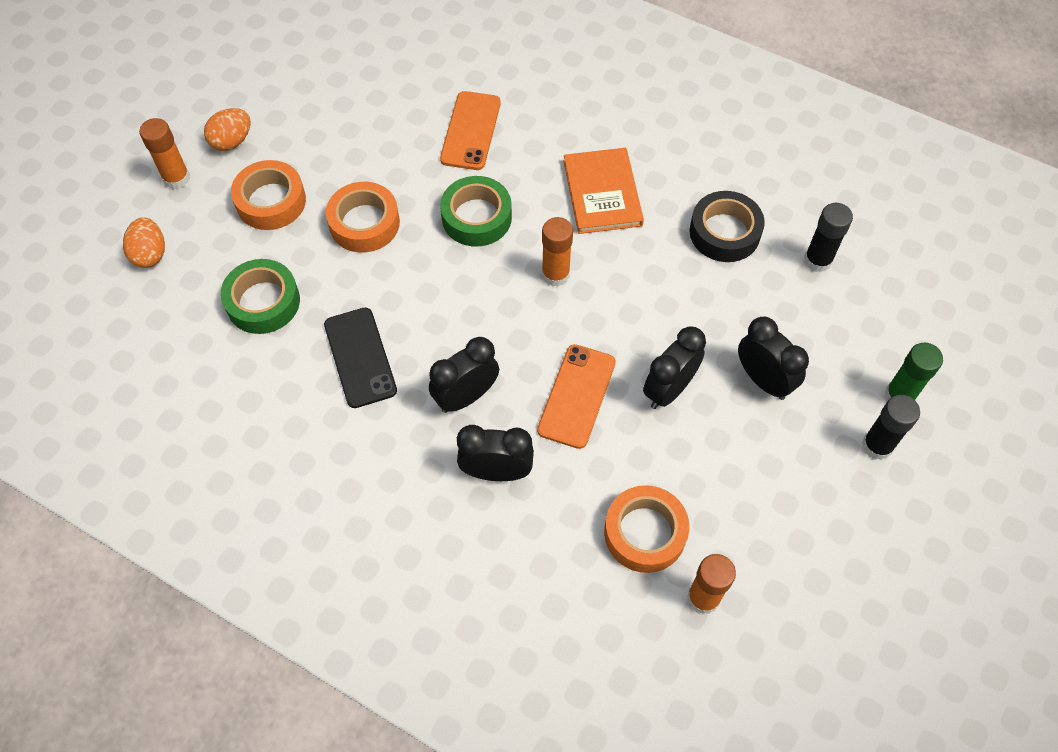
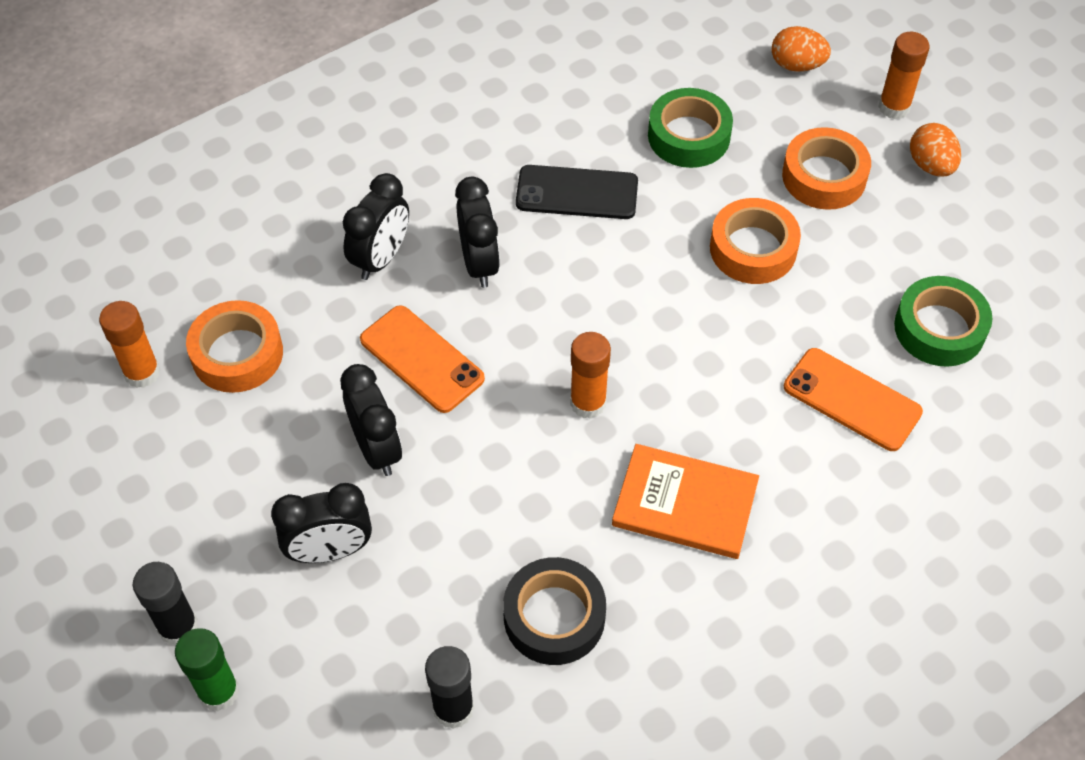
camera: 115 degrees right, 5 degrees down
(476, 217) = (710, 356): green tape -> green tape (939, 328)

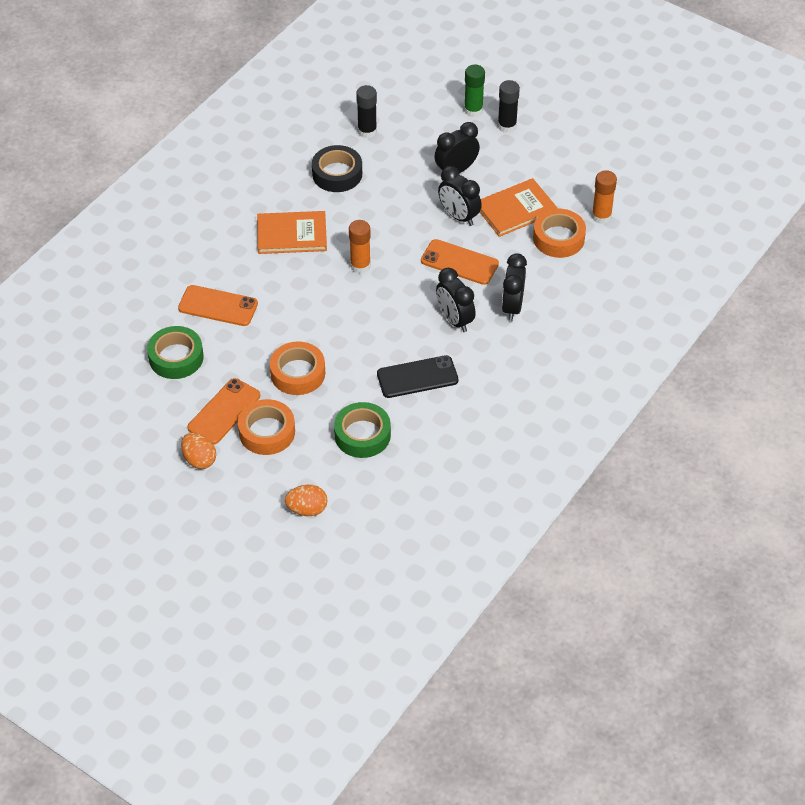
camera: 160 degrees right, 5 degrees down
(273, 431) = (515, 209): none -> orange book
(880, 222) = (224, 411): none -> orange phone
(894, 107) = (232, 496): orange glue stick -> none

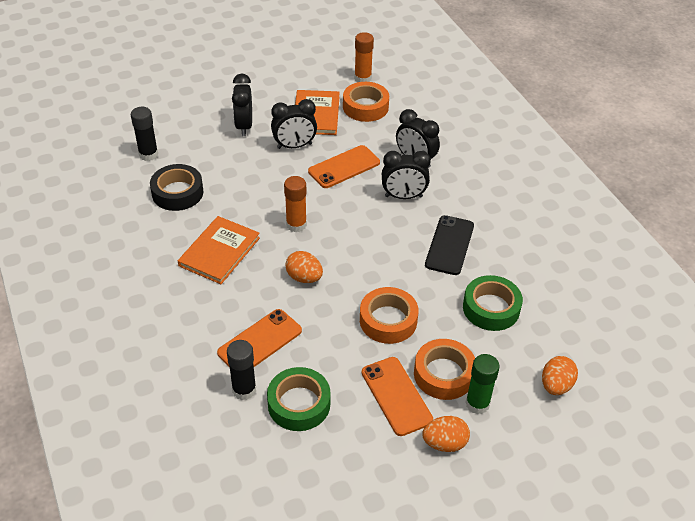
camera: 60 degrees left, 5 degrees down
(304, 300) = (304, 277): none -> orange egg
(473, 110) = (190, 90): green glue stick -> green glue stick (477, 404)
(507, 126) = (225, 81): black glue stick -> black glue stick (244, 390)

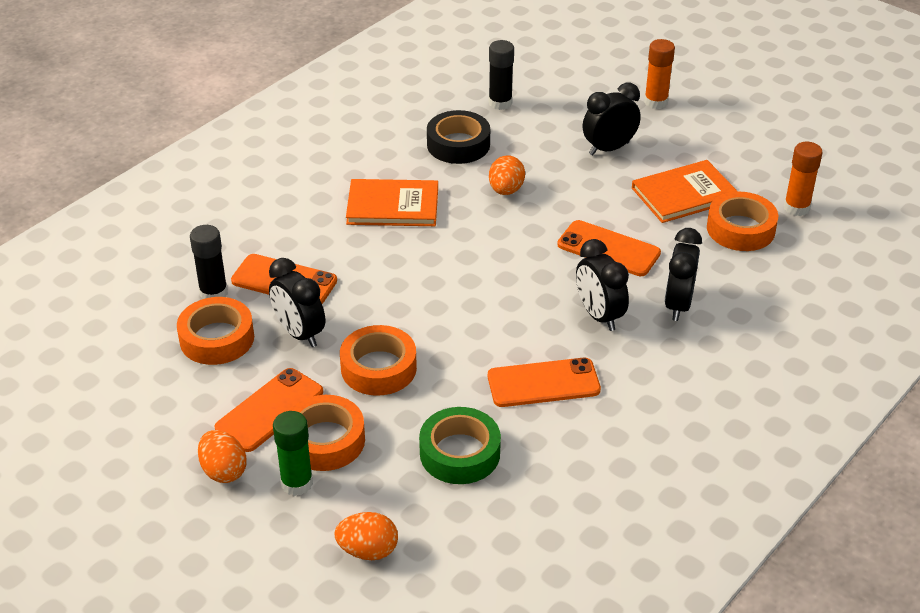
camera: 65 degrees right, 5 degrees down
(294, 146) = (610, 197): black clock -> black clock (299, 333)
(296, 225) = (477, 245): orange glue stick -> orange glue stick (656, 102)
(299, 404) = (217, 338): green tape -> orange tape
(304, 277) = (399, 280): orange egg -> orange egg (506, 190)
(449, 245) = (543, 383): black phone -> orange phone

